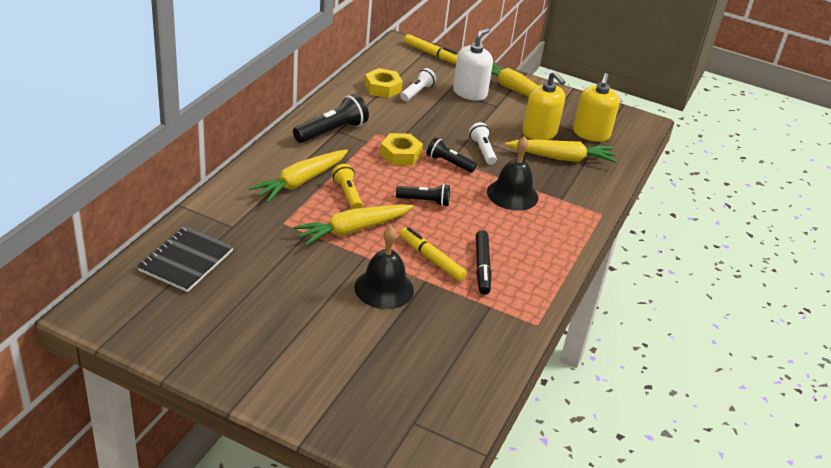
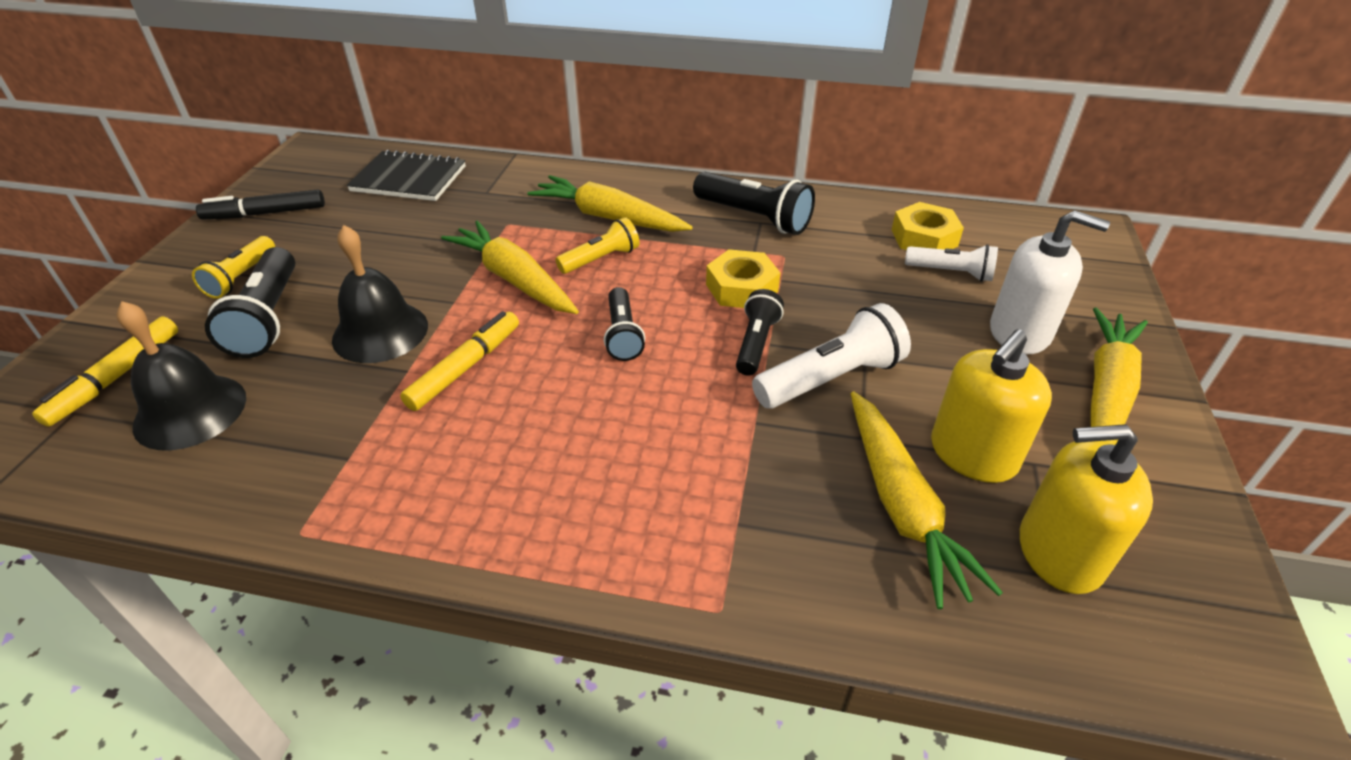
camera: 80 degrees right, 5 degrees up
(288, 351) = (241, 277): none -> yellow flashlight
(347, 336) = (268, 318): none -> black flashlight
(431, 54) = (1101, 267): yellow marker -> yellow marker (116, 377)
(482, 150) = (831, 378): white flashlight -> white flashlight, size x1.57
(482, 267) = (459, 431): black marker -> black marker (265, 213)
(512, 194) = (707, 441): black bell -> black bell (190, 411)

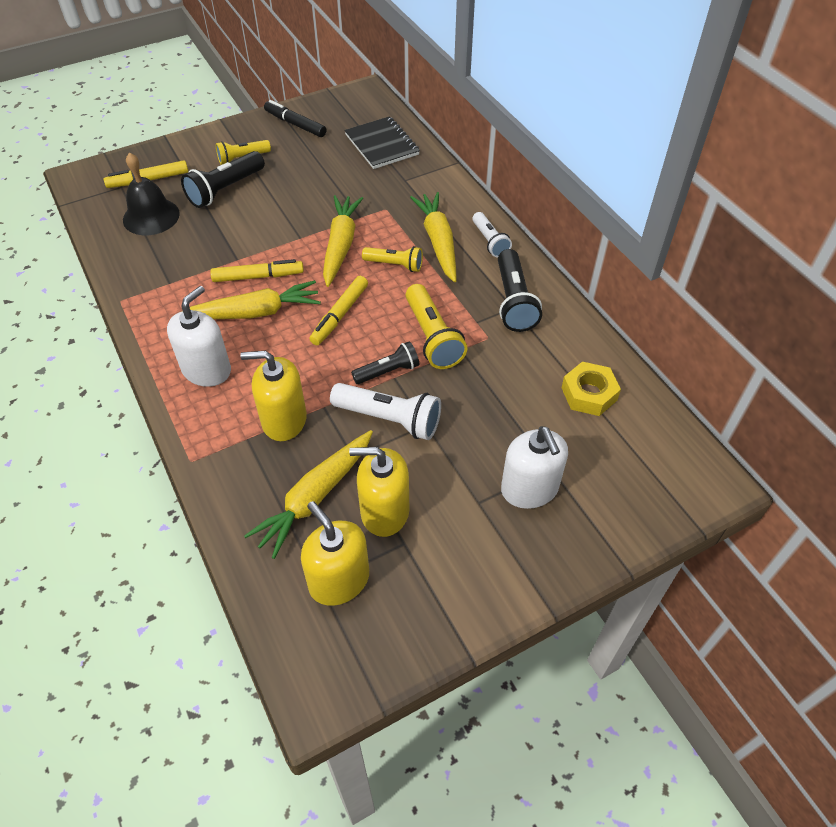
camera: 50 degrees right, 10 degrees up
(380, 332) = (253, 231): black bell -> none
(566, 502) = (206, 370): none -> white soap dispenser
(623, 335) = (339, 315): black flashlight -> yellow marker
(741, 288) = (433, 337): yellow nut -> yellow flashlight
(742, 469) = (284, 420): none -> yellow soap dispenser
(951, 273) = (561, 426): white flashlight -> white flashlight (490, 241)
(1106, 391) = (510, 556): yellow carrot -> yellow carrot (254, 312)

